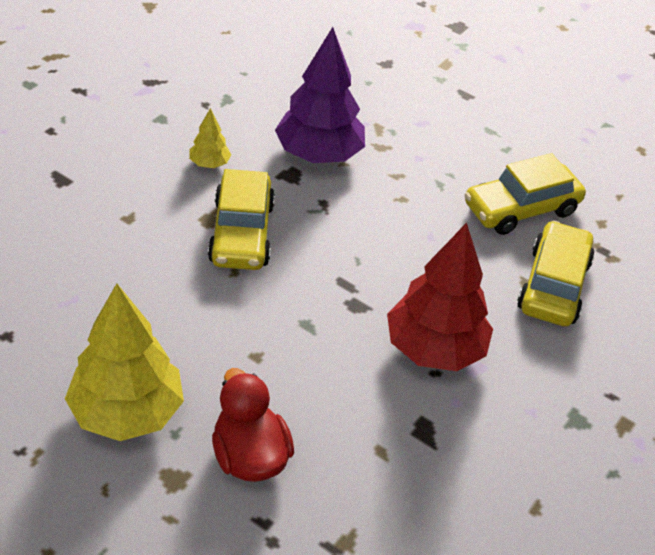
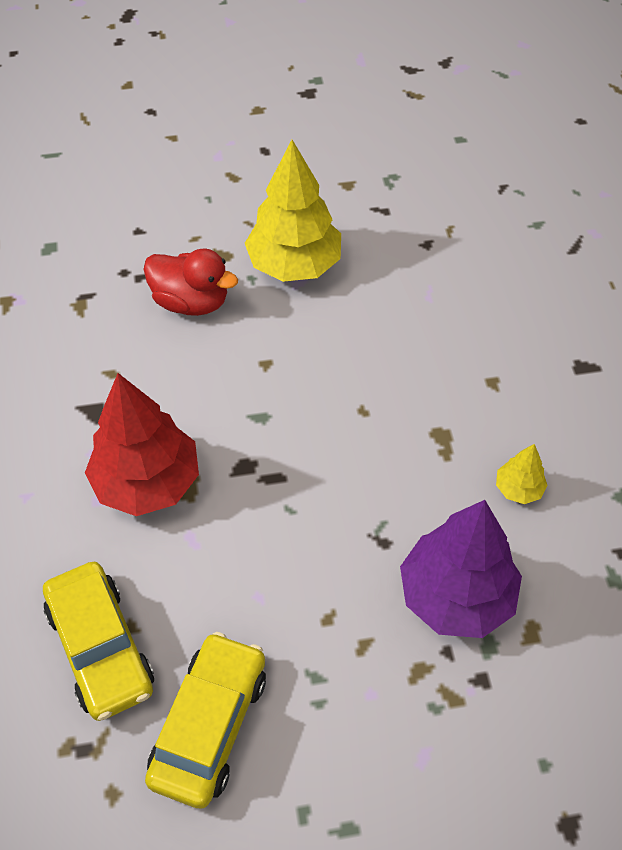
camera: 140 degrees right, 10 degrees up
(242, 233) = (402, 447): yellow car -> none

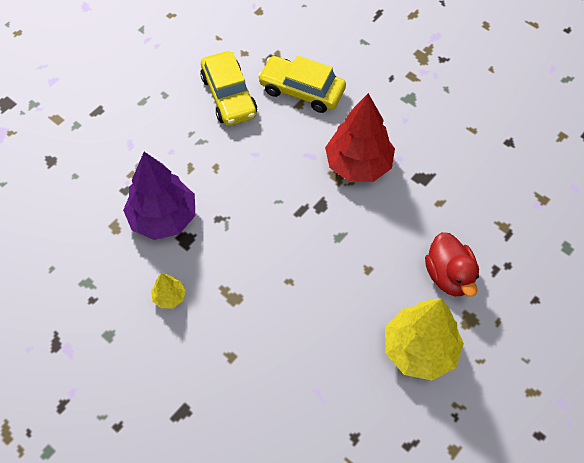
camera: 140 degrees right, 5 degrees up
(191, 302) = (449, 276): red duck -> red duck turned 90 degrees counterclockwise

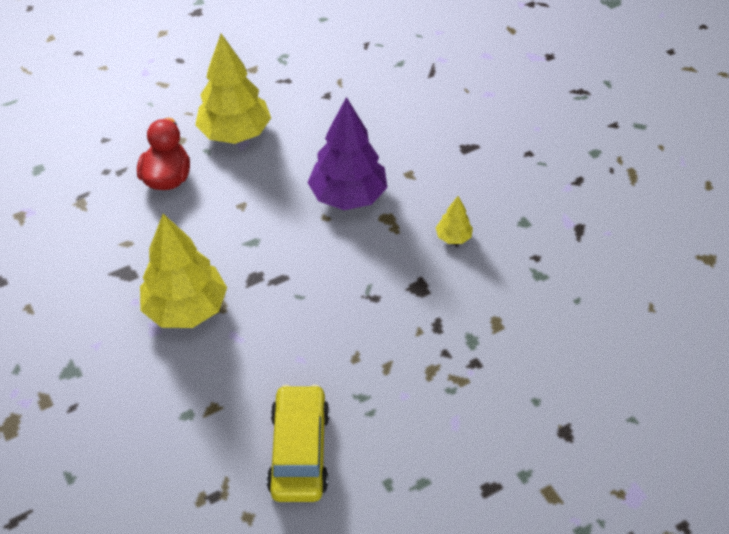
camera: 160 degrees left, 10 degrees down
(163, 218) = (437, 317): purple tree -> purple tree (348, 196)
(302, 90) = (198, 427): yellow car -> none
(358, 164) = (186, 309): red tree -> yellow tree

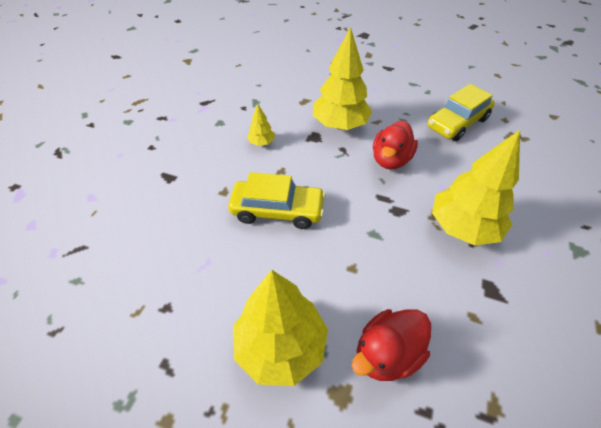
camera: 130 degrees left, 0 degrees up
(316, 326) = (390, 160): none -> red duck
(348, 196) = (277, 210): purple tree -> yellow car
(416, 325) = (340, 125): none -> yellow tree

